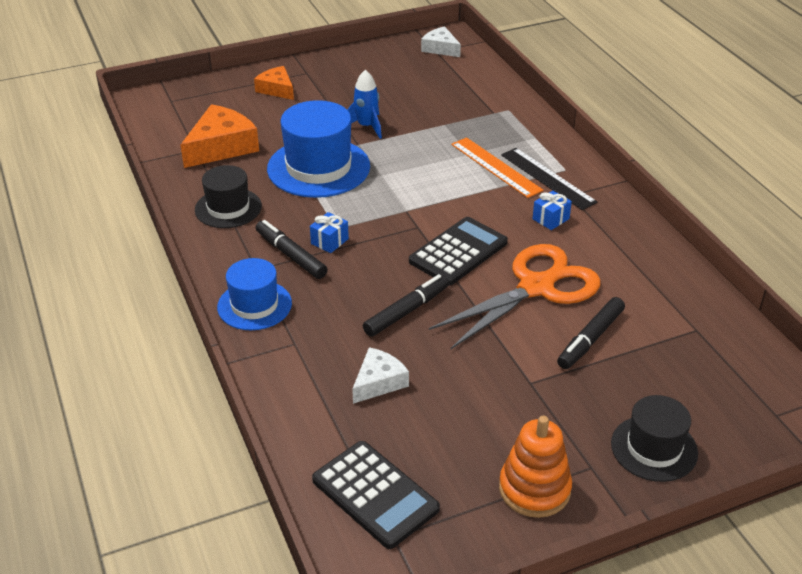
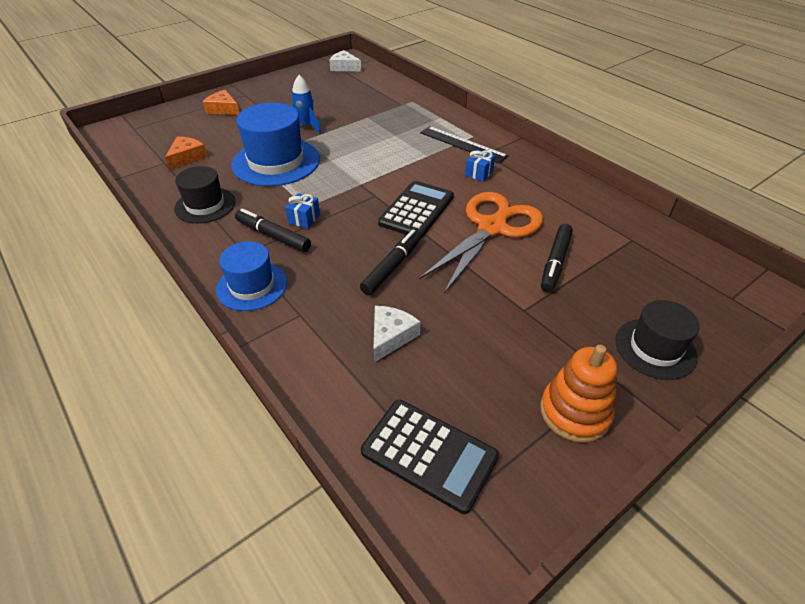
camera: 15 degrees left, 5 degrees up
(221, 147) = (187, 157): orange cheese -> orange cheese, size x0.60
(495, 167) = (419, 142): orange ruler -> none

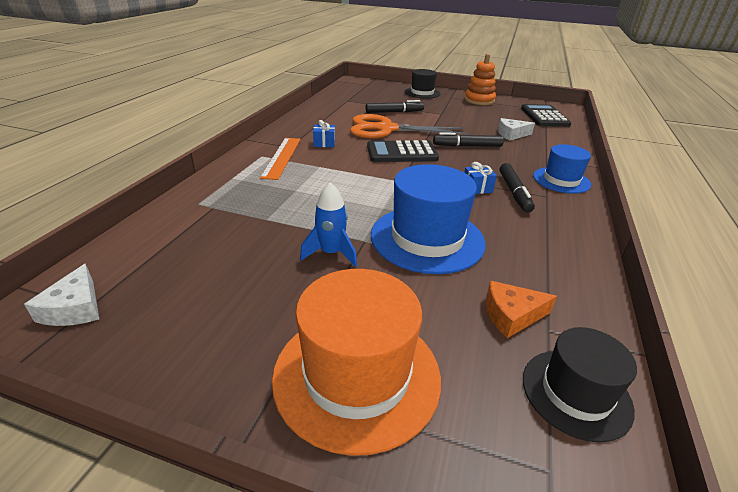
camera: 125 degrees left, 10 degrees down
(205, 205) = (545, 244): black hat -> black hat (576, 393)
(223, 109) = (357, 375): orange cheese -> orange hat
(463, 144) = (281, 157): black ruler -> orange ruler

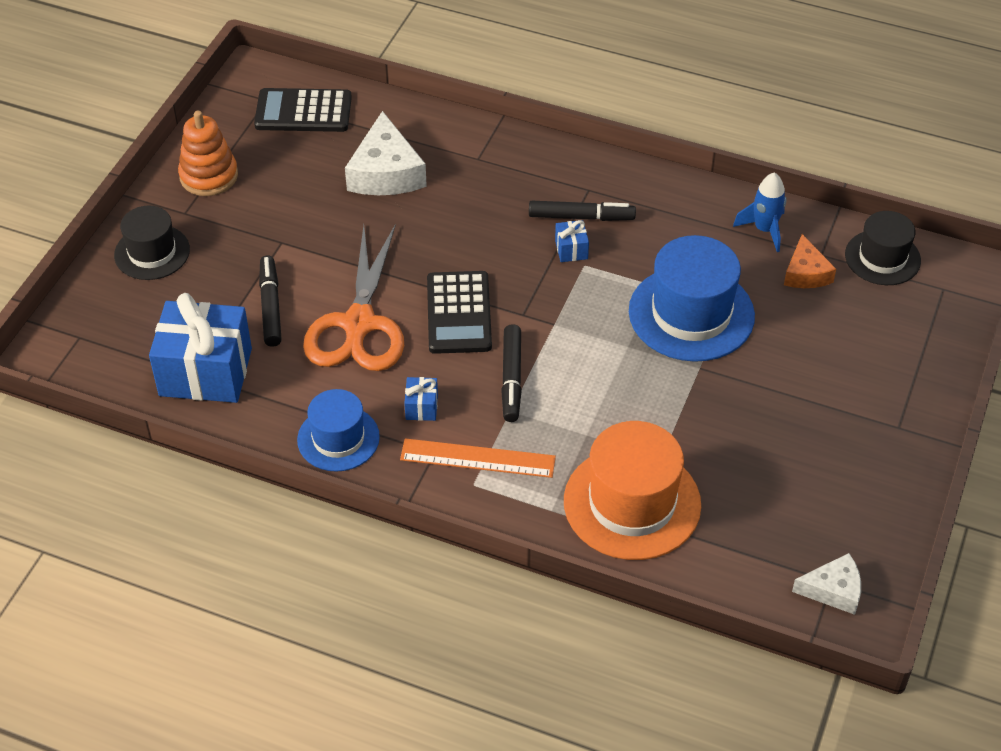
camera: 85 degrees left, 15 degrees up
(331, 253) = (726, 396): blue rocket -> blue rocket (764, 230)
(348, 102) = (205, 372): none -> blue gift
(357, 375) = (883, 379): orange hat -> orange hat (632, 503)
(467, 146) = (433, 234): black marker -> black marker (512, 378)
(511, 134) = (385, 172): white cheese -> white cheese, size x1.66
(561, 180) = (545, 163): blue hat -> blue hat (338, 438)

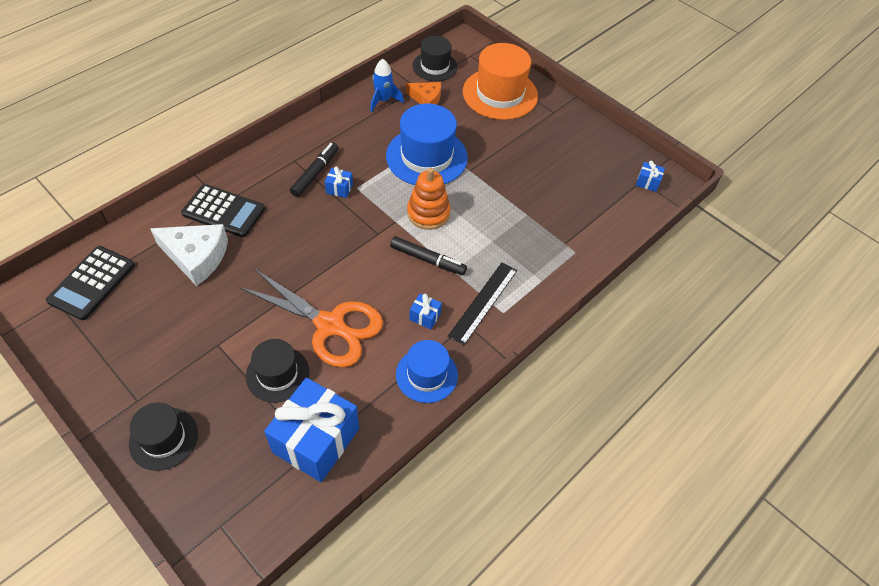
camera: 70 degrees left, 5 degrees up
(209, 176) = (109, 369): orange stacking toy -> orange stacking toy (428, 213)
(270, 306) = (277, 374): black marker -> black hat
(459, 313) = (356, 265): black calculator -> black calculator (224, 211)
(477, 458) = (483, 302): orange ruler -> black ruler
(632, 503) = (553, 241): orange hat -> orange hat (500, 94)
(833, 590) = (647, 182): white cheese -> blue gift

